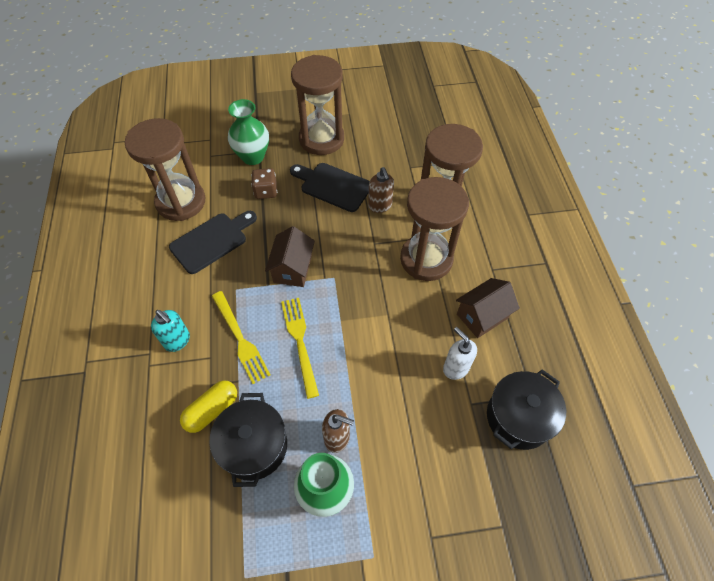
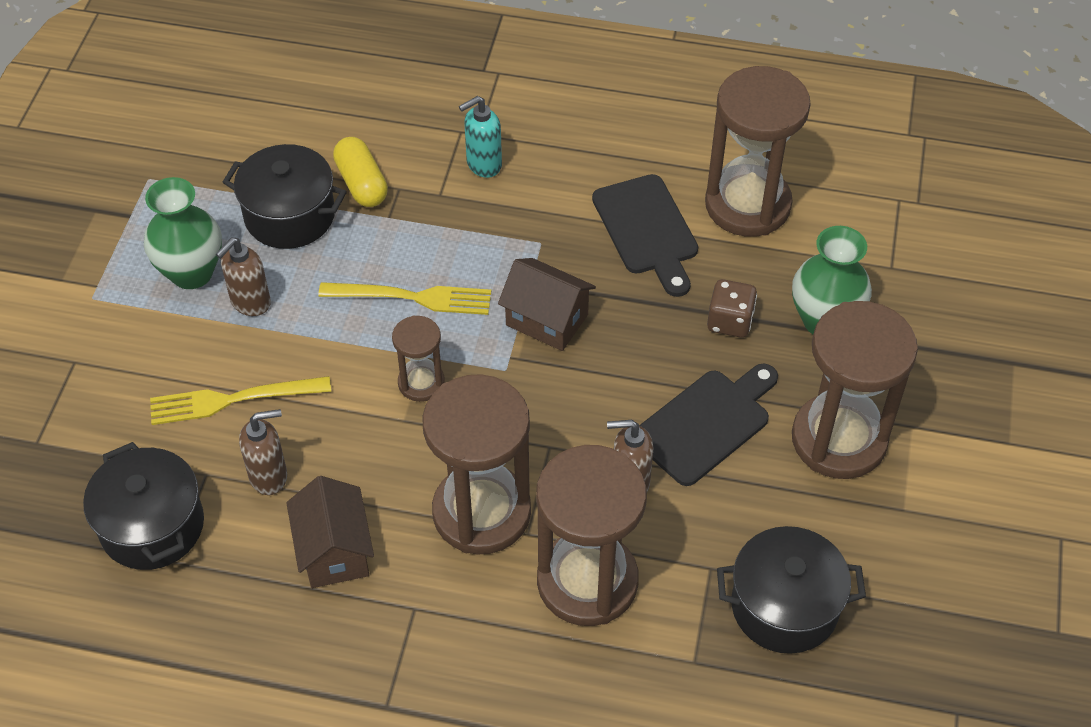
camera: 110 degrees right, 5 degrees down
(241, 340) = (450, 232): yellow fork -> yellow fork (231, 400)
(359, 314) = (421, 383): none -> brown hourglass
(415, 140) = (784, 606): none -> black pot
(455, 368) = (269, 476): white soap dispenser -> brown soap dispenser

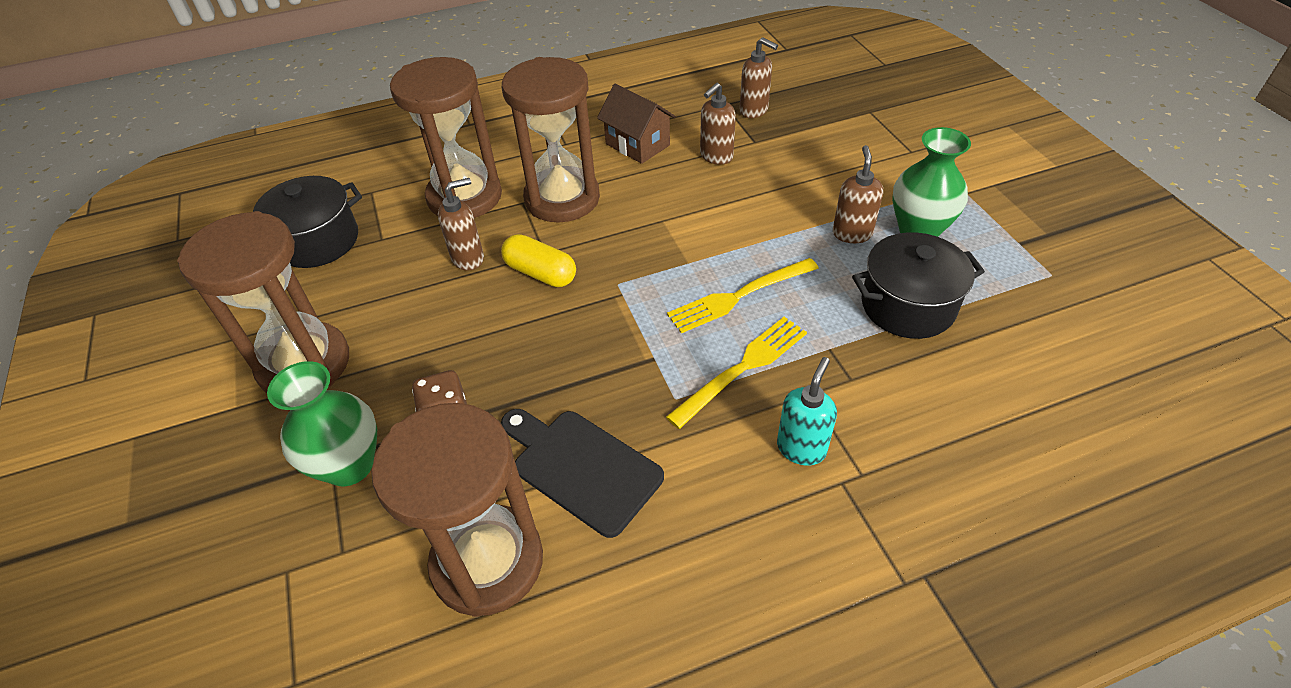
camera: 150 degrees right, 5 degrees down
(152, 526) = (754, 111): black pot -> brown soap dispenser
(231, 400) = (788, 178): yellow fork -> yellow fork (743, 367)
(361, 183) = (887, 365): yellow capsule -> yellow capsule (540, 273)
(421, 383) = (672, 246): brown hourglass -> none
(547, 320) = (614, 334): brown house -> none
(706, 423) = (428, 322): black cutting board -> none

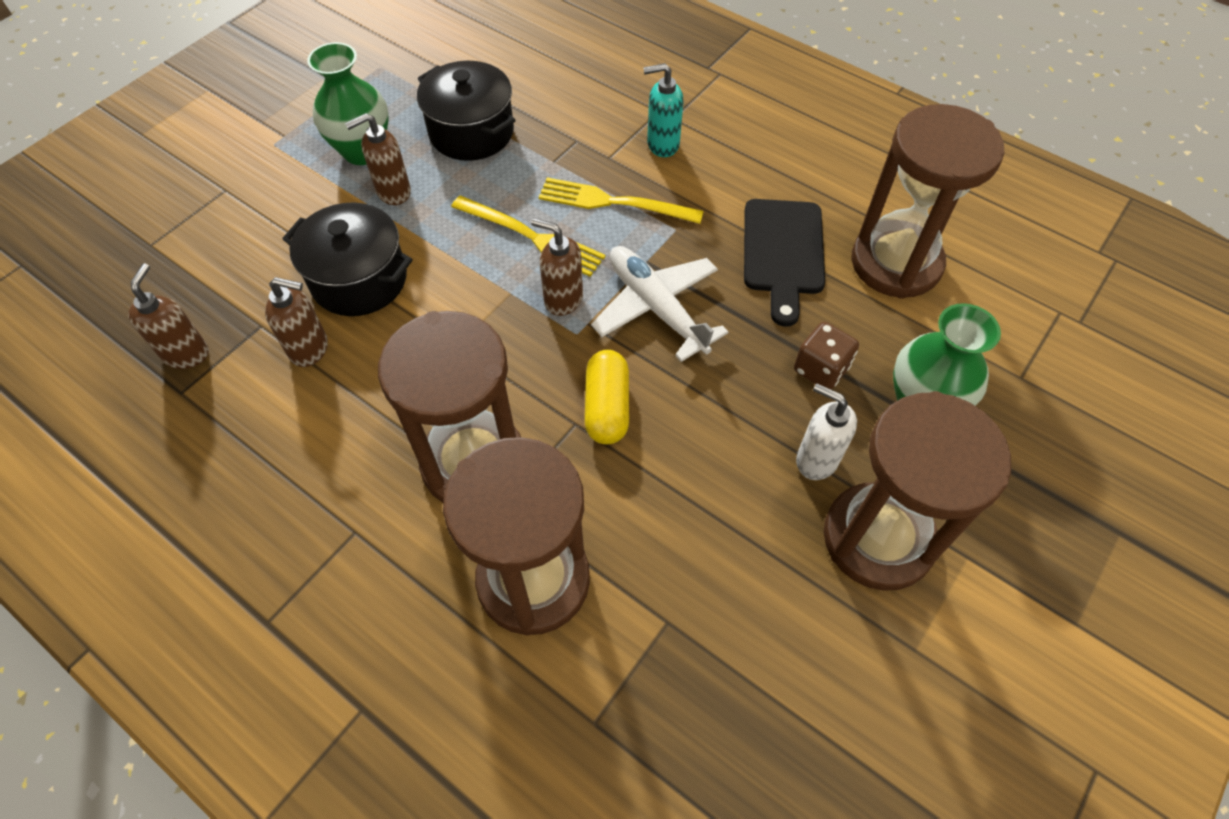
camera: 125 degrees left, 10 degrees up
(318, 241) = (725, 704): black pot -> black pot (359, 280)
(386, 365) = (816, 460): none -> white soap dispenser
(468, 258) = (633, 493): brown soap dispenser -> brown soap dispenser (563, 299)
(600, 341) = (656, 307): none -> white plane
(637, 144) = (319, 443): brown house -> none

